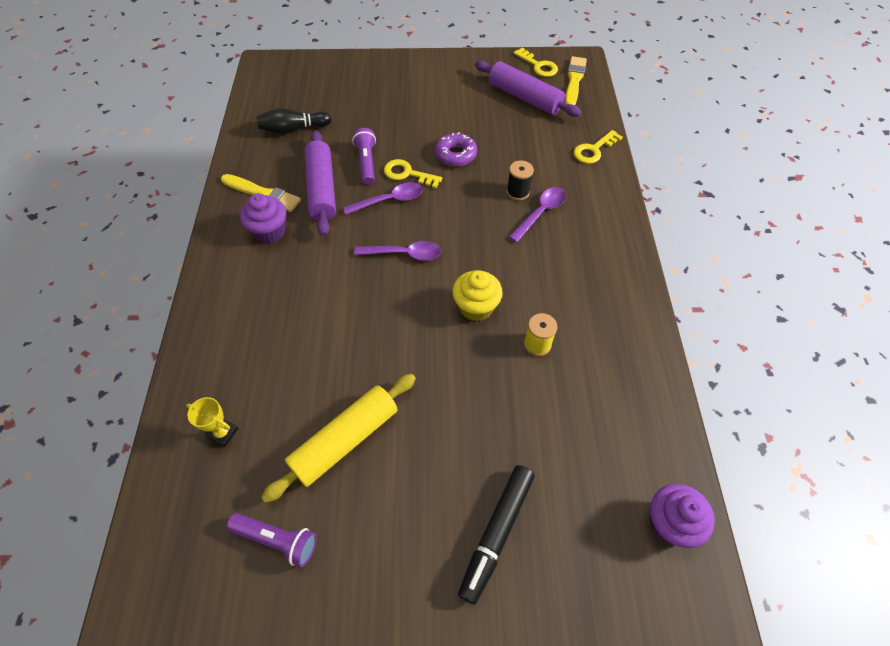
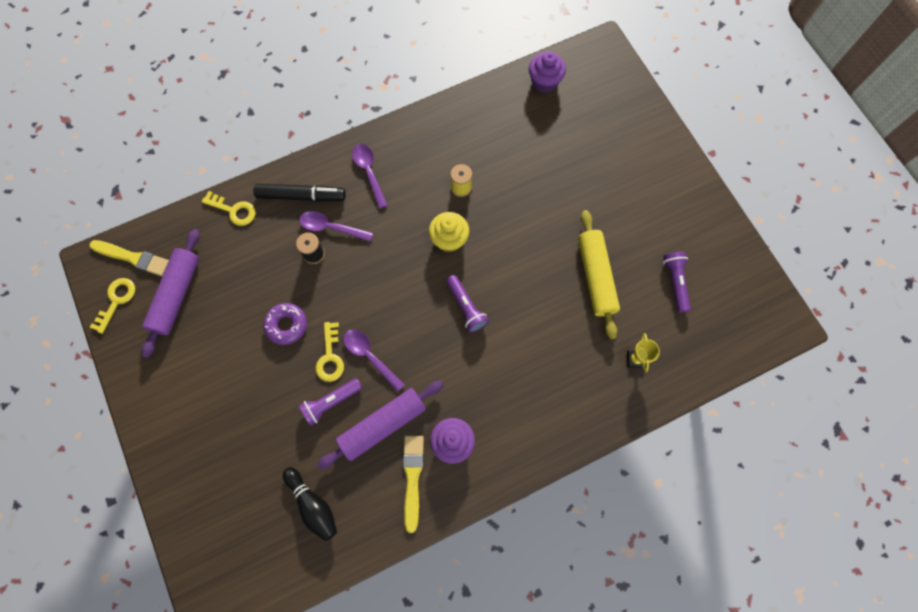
camera: 115 degrees left, 15 degrees up
(345, 440) = (595, 277): yellow rolling pin -> yellow rolling pin turned 60 degrees clockwise
(390, 292) = (466, 307): none -> purple flashlight
(404, 254) = (424, 315): purple spoon -> purple spoon (369, 173)
(496, 533) = (601, 166): black marker -> black marker (301, 196)
(574, 81) = (132, 258): yellow brush -> yellow brush turned 150 degrees counterclockwise

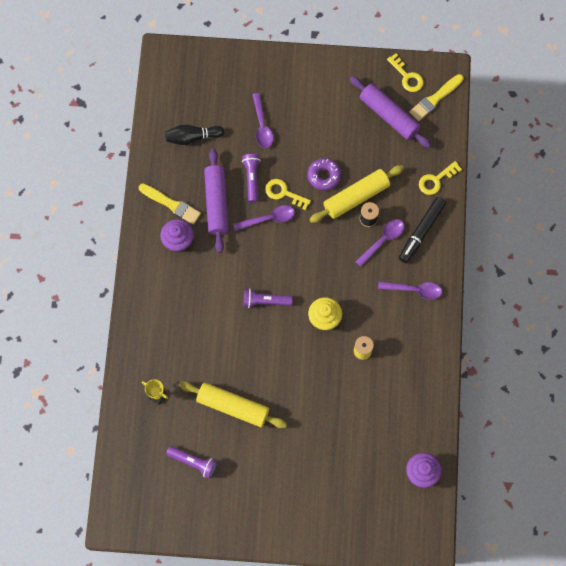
camera: 120 degrees right, 0 degrees up
(257, 429) = (262, 125): none -> purple spoon
(295, 278) = (356, 197): none -> yellow rolling pin

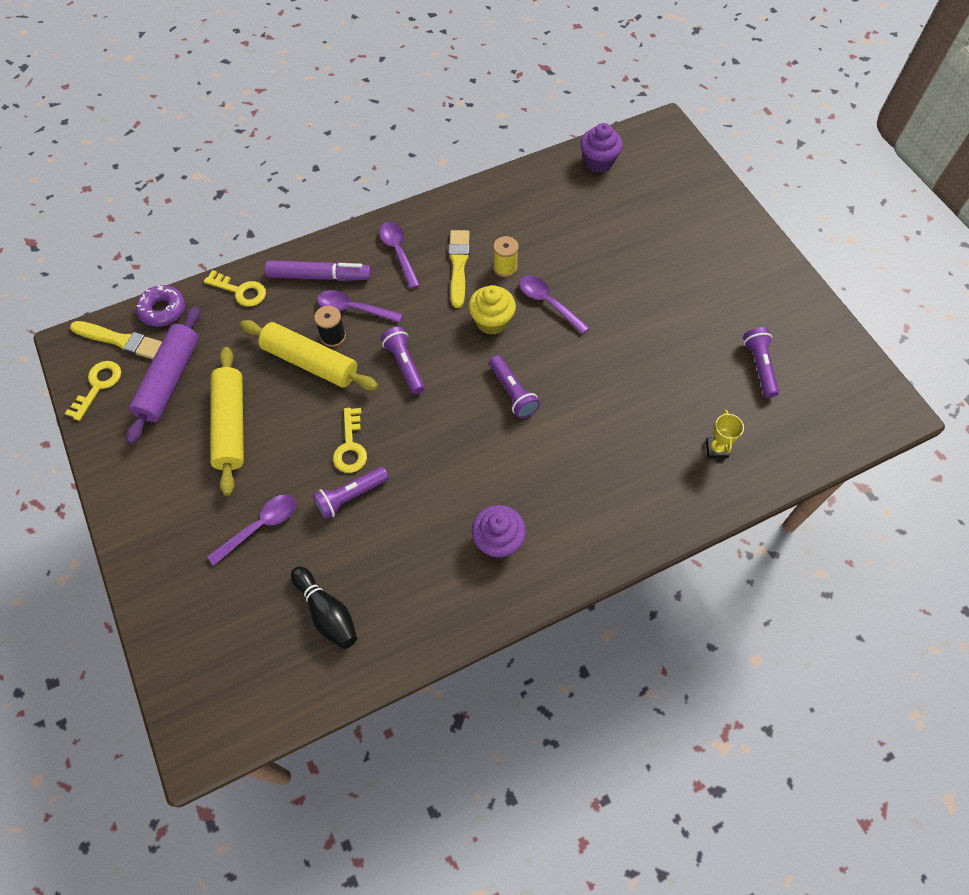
camera: 120 degrees left, 10 degrees down
(171, 204) = (449, 582): yellow brush -> yellow brush (458, 266)
(216, 203) = (413, 522): purple rolling pin -> none
(233, 406) = (665, 360): yellow rolling pin -> yellow rolling pin (230, 425)
(268, 219) = (398, 446): purple spoon -> purple spoon (548, 303)
(322, 249) = (404, 365): none -> purple flashlight
(324, 176) = (299, 412): purple donut -> purple donut (163, 310)
(421, 232) = (319, 276): black marker -> purple marker

